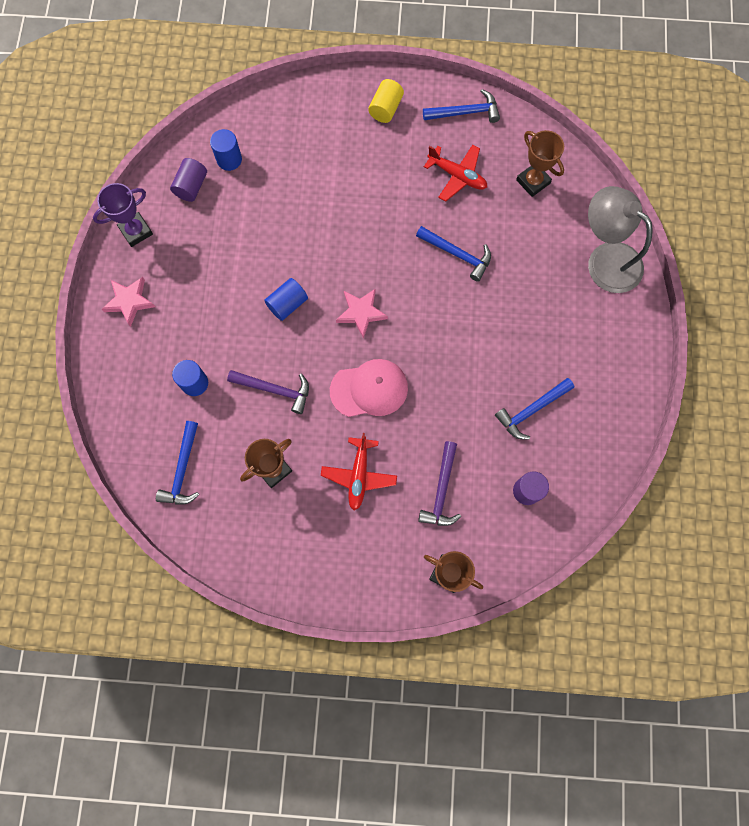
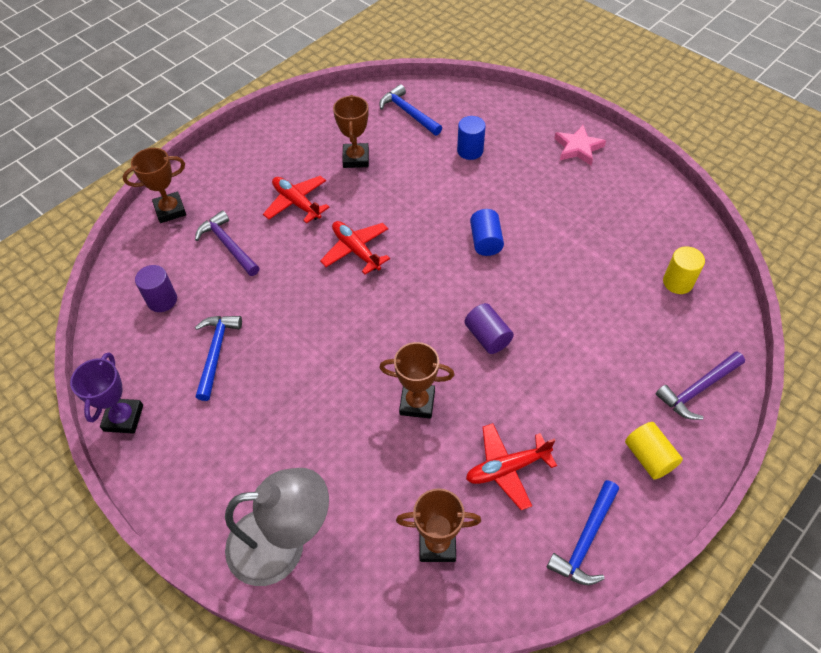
camera: 130 degrees right, 20 degrees down
(136, 231) = (645, 182): purple trophy -> purple trophy (123, 418)
(191, 186) = (666, 240): purple cylinder -> purple cylinder (487, 337)
(229, 159) = (677, 282): blue cylinder -> yellow cylinder
(275, 389) = (417, 192): purple hammer -> purple hammer (698, 389)
(361, 313) = (429, 287): pink star -> none
(369, 389) = (356, 250): pink cap -> red plane
(457, 254) = (417, 403): blue hammer -> brown trophy

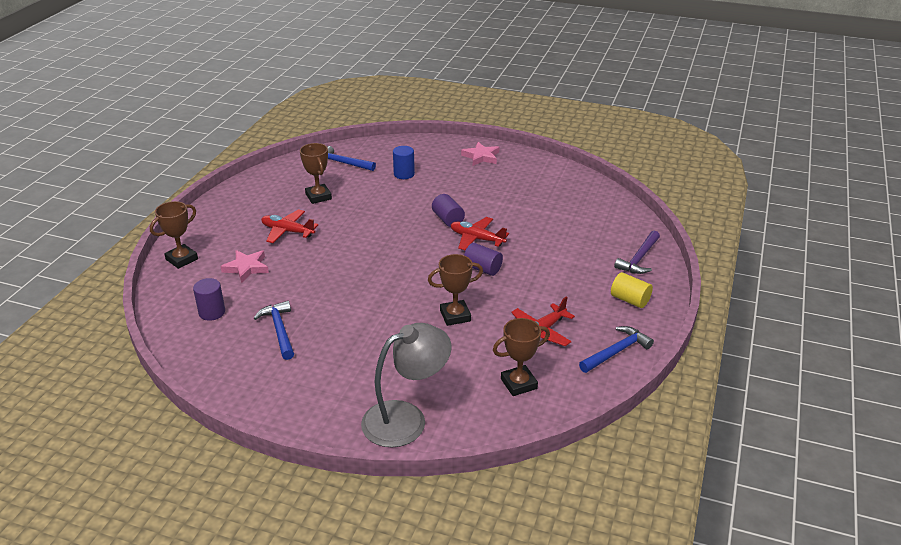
camera: 25 degrees left, 20 degrees down
(123, 418) = (226, 388): purple trophy -> none
(228, 245) = (246, 268): purple hammer -> pink star
(356, 250) = (353, 247): red plane -> red plane (477, 239)
(485, 241) = (448, 219): blue cylinder -> purple cylinder
(586, 540) = (616, 351): blue hammer -> blue hammer turned 135 degrees counterclockwise
(677, 282) = (592, 210): yellow cylinder -> none

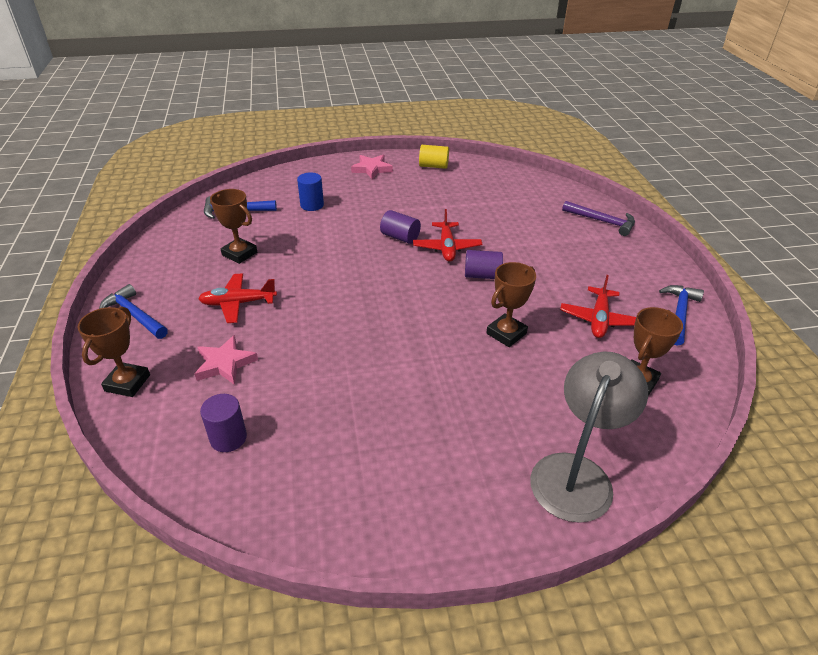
camera: 30 degrees left, 5 degrees up
(279, 330) = (335, 426): blue hammer -> blue hammer (134, 315)
(477, 239) = (447, 247): red plane -> red plane turned 90 degrees counterclockwise
(630, 300) = (636, 261): yellow cylinder -> yellow cylinder (433, 166)
(639, 259) = (602, 221): purple hammer -> purple hammer turned 60 degrees counterclockwise

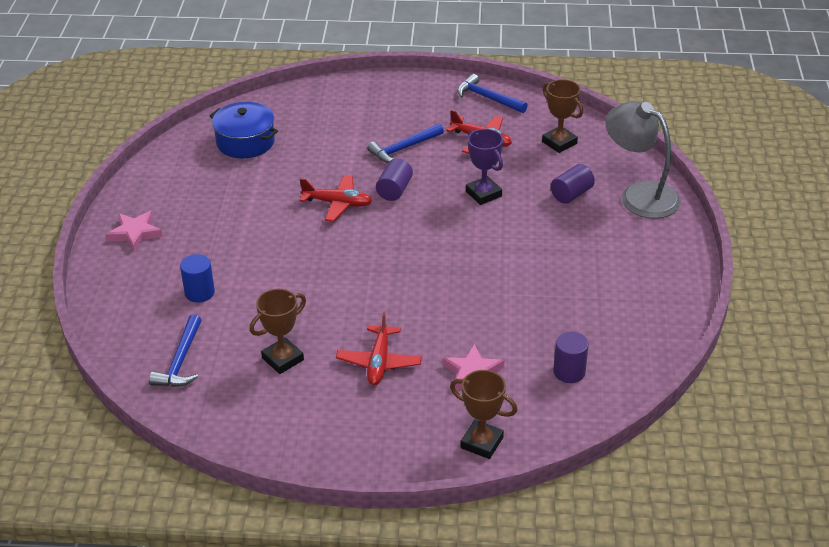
camera: 75 degrees left, 0 degrees up
(134, 315) = (371, 445): blue hammer -> blue hammer (404, 149)
(400, 237) = (303, 232): purple cylinder -> purple cylinder (571, 194)
(433, 166) = (157, 183): yellow cylinder -> none
(506, 191) = (245, 142): none -> blue pot
(506, 333) = (483, 194): brown trophy -> purple trophy
(602, 221) = (335, 97): purple hammer -> none

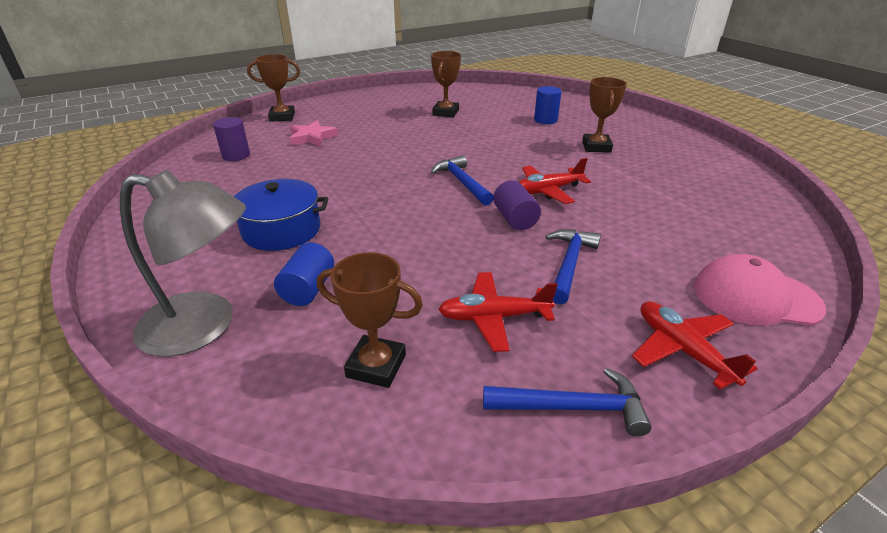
camera: 145 degrees right, 5 degrees down
(135, 233) = (646, 130): pink star -> none
(181, 361) = (501, 99): blue hammer -> blue hammer (462, 182)
(221, 232) = (596, 147): none -> brown trophy
(245, 142) = (720, 207): blue pot -> blue pot (281, 230)
(335, 97) = (755, 297): none -> pink cap
(379, 362) = (383, 126): red plane -> red plane (682, 350)
(483, 194) = (418, 249): purple trophy -> none
(571, 194) = (308, 289): purple cylinder -> blue cylinder

